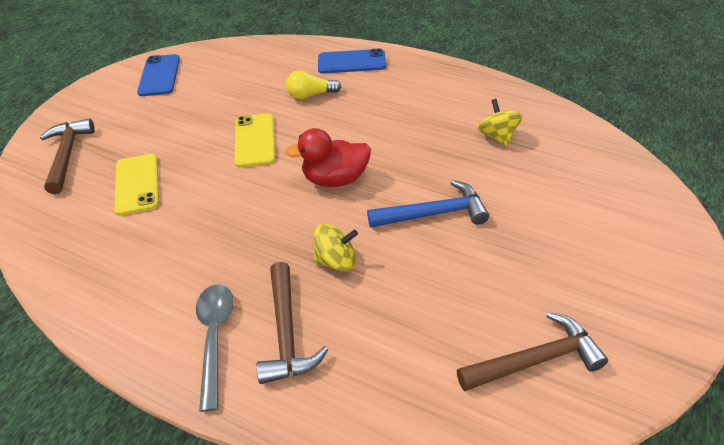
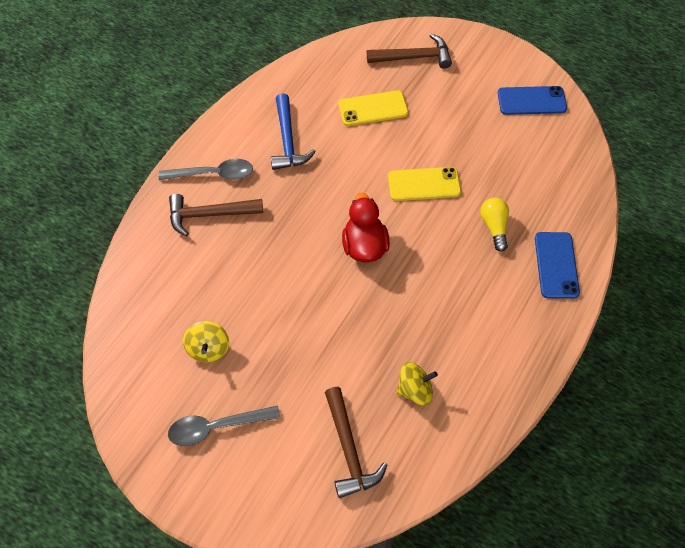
camera: 90 degrees right, 15 degrees up
(336, 261) = (269, 245): yellow spinning top -> yellow spinning top (208, 349)
(433, 213) = (312, 318): blue hammer -> blue hammer (288, 140)
(535, 360) = (157, 367): brown hammer -> brown hammer (349, 449)
(594, 284) = (216, 427): none -> grey spoon

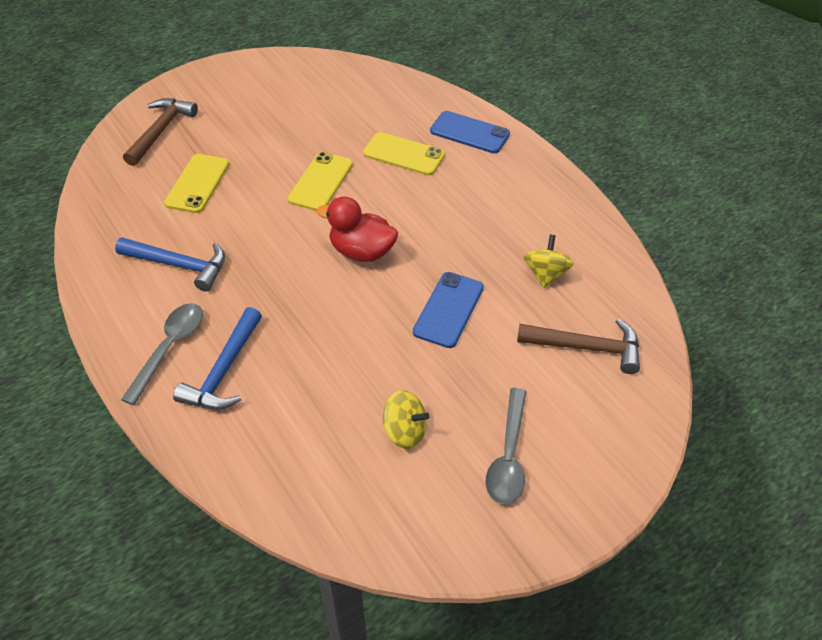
camera: 65 degrees left, 10 degrees down
(209, 215) = (224, 371): brown hammer -> blue hammer
(494, 227) = (403, 154): yellow light bulb -> yellow phone
(531, 101) = (284, 78): blue phone -> blue phone (448, 309)

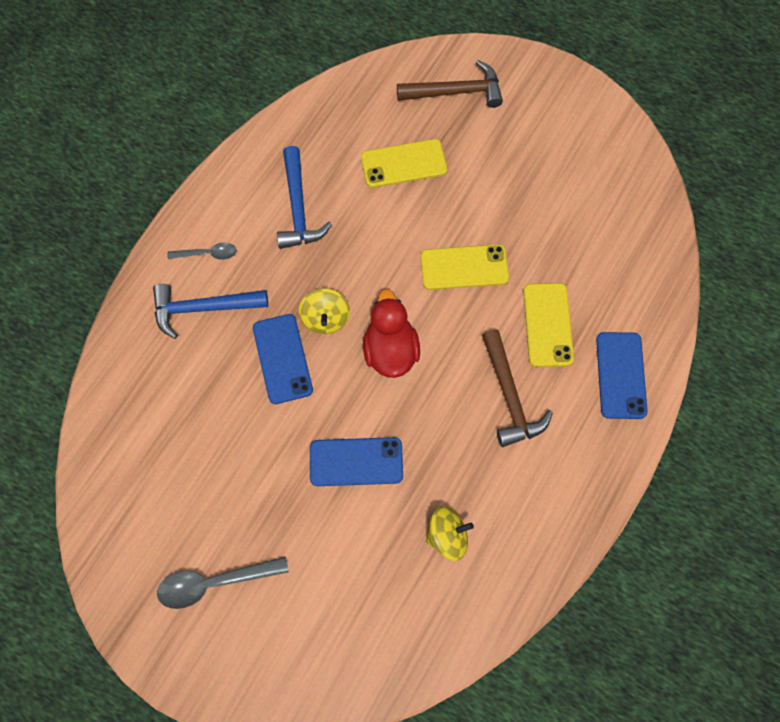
camera: 65 degrees right, 20 degrees up
(169, 348) = (208, 254): grey spoon -> grey spoon, size x0.60
(318, 327) = (282, 359): none -> blue phone
(405, 431) = (204, 484): yellow spinning top -> yellow spinning top (325, 318)
(586, 347) = (369, 610): brown hammer -> brown hammer (509, 396)

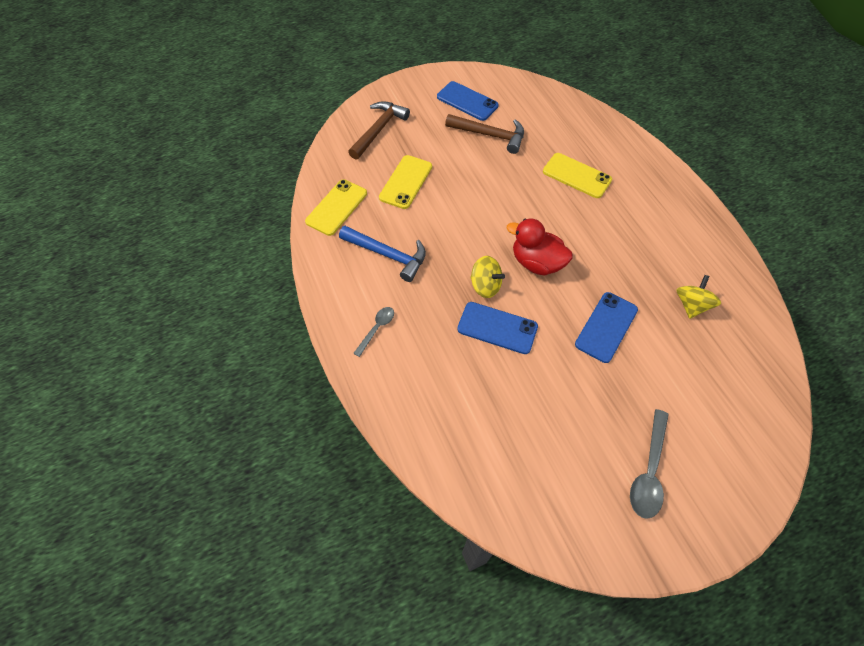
camera: 55 degrees left, 10 degrees down
(203, 308) = (419, 356): blue hammer -> none
(464, 267) = (506, 193): yellow phone -> yellow phone (336, 207)
(509, 396) = (612, 220): brown hammer -> brown hammer (490, 135)
(621, 375) = (634, 162): blue phone -> blue phone (467, 101)

